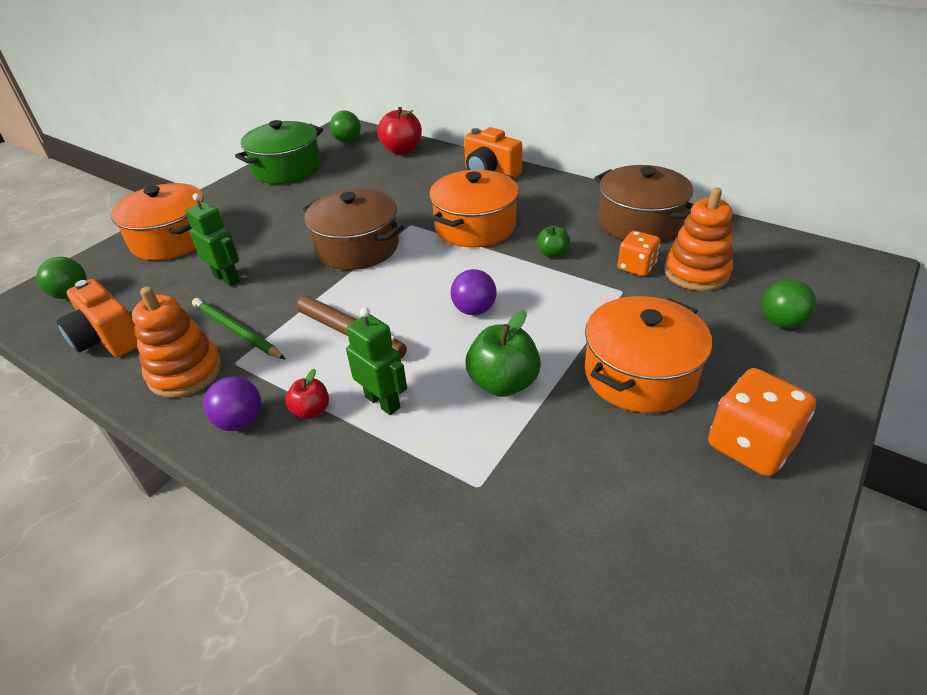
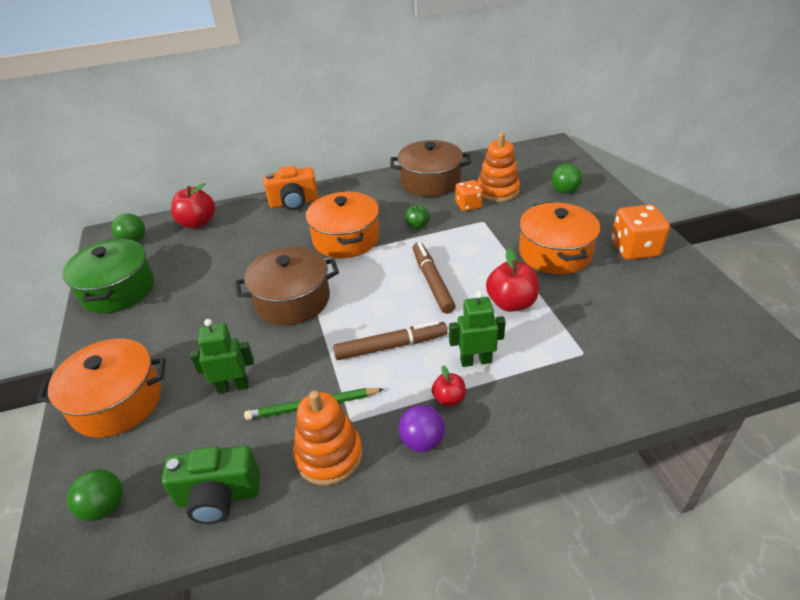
camera: 50 degrees left, 0 degrees up
(108, 339) = (218, 496): orange camera -> green camera
(474, 310) = (432, 281): purple ball -> brown marker
(503, 383) = (511, 303): green apple -> red apple

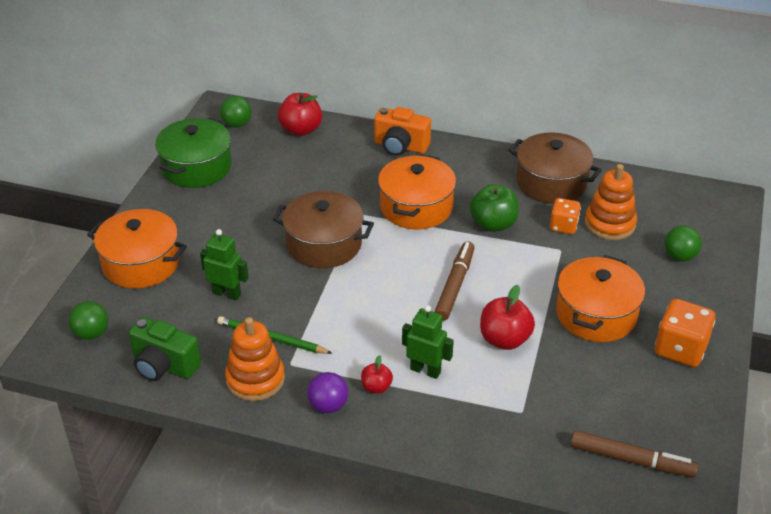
camera: 30 degrees right, 0 degrees up
(391, 346) = (369, 324): brown marker -> brown marker (631, 460)
(417, 225) = (493, 224): green apple -> green apple, size x1.77

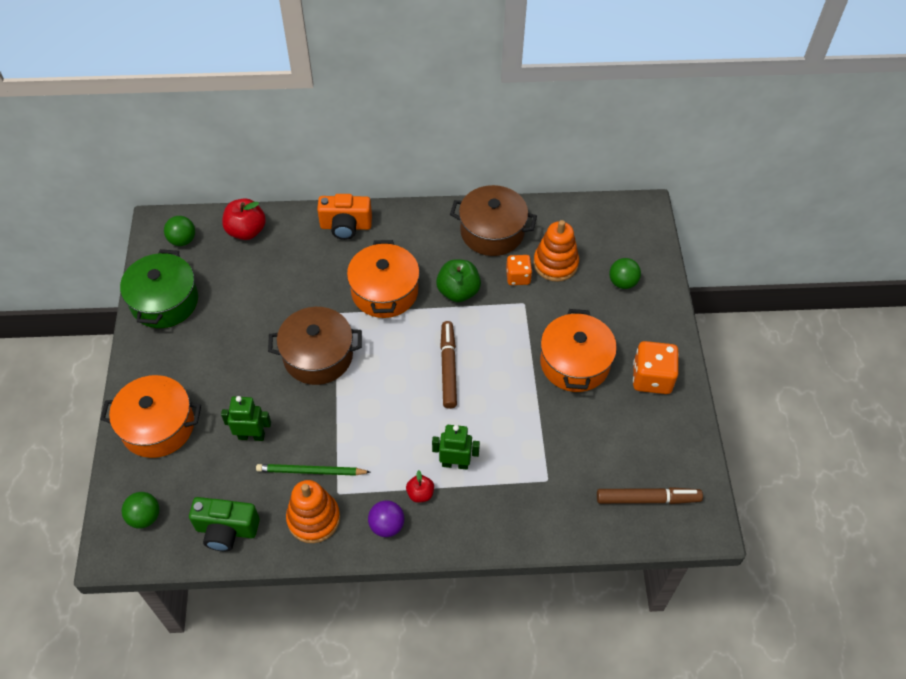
camera: 20 degrees left, 15 degrees up
(504, 339) = (509, 411): red apple -> none

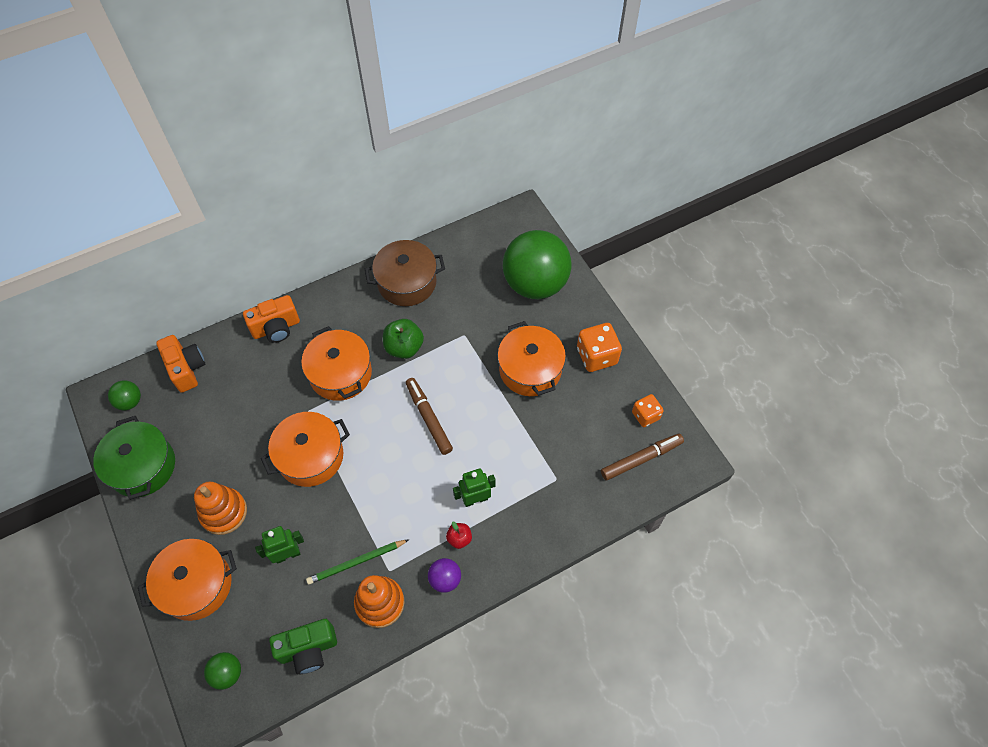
camera: 25 degrees left, 5 degrees up
(246, 231) = (186, 369): red apple -> orange camera
(318, 356) = (310, 456): brown pot -> orange pot
(518, 277) = (448, 314): orange dice -> orange dice (645, 415)
(555, 264) = (473, 289): orange stacking toy -> orange stacking toy (223, 512)
(622, 282) = (535, 284): green ball -> green ball, size x2.41

